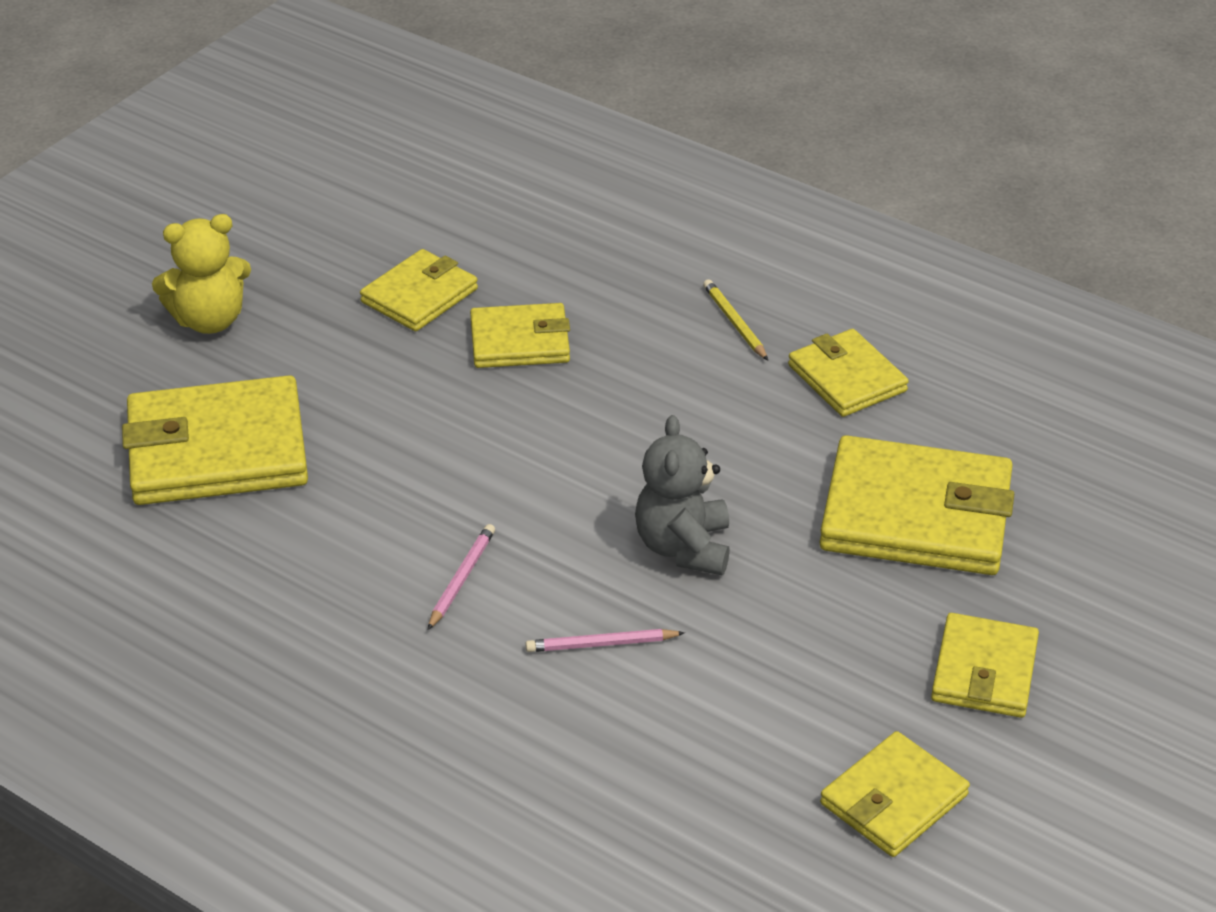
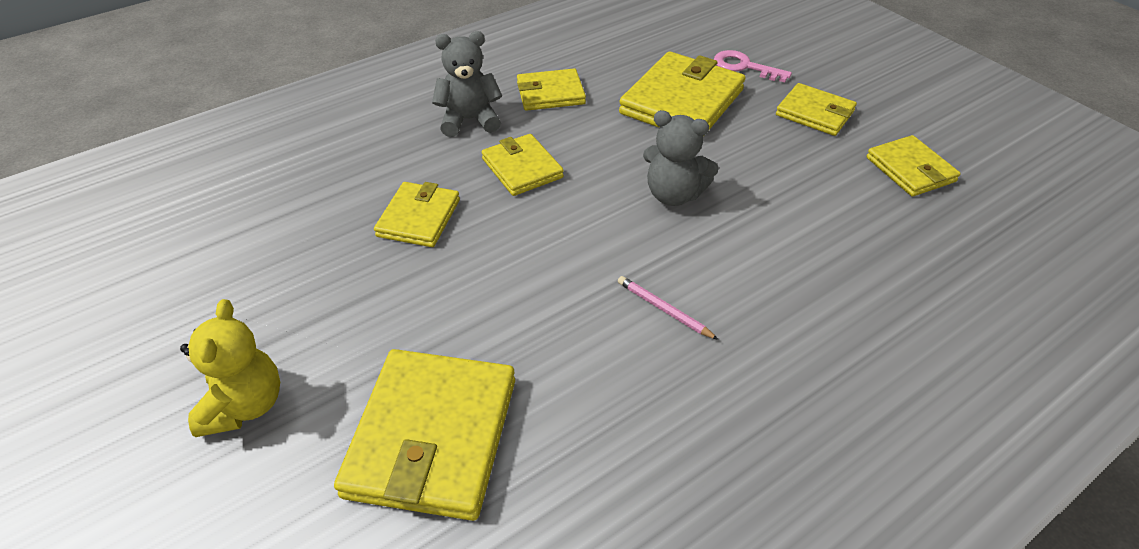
camera: 70 degrees left, 5 degrees up
(419, 296) = (324, 258): yellow wallet -> yellow wallet (522, 168)
(601, 644) = (754, 254): pink pencil -> none
(734, 322) = (469, 120): yellow pencil -> grey teddy bear
(1070, 569) = (744, 67): none -> pink key

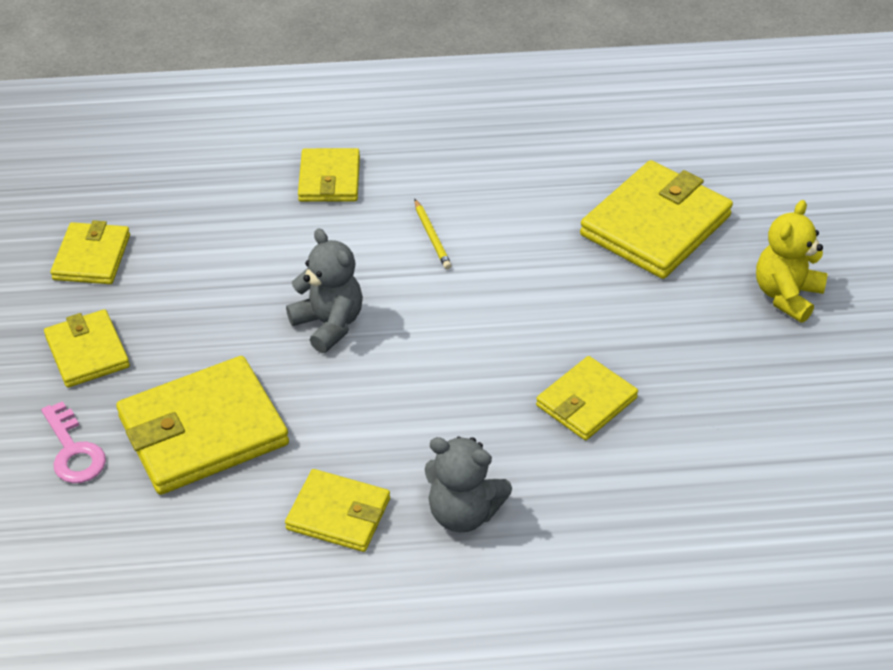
camera: 150 degrees left, 0 degrees up
(522, 168) = (449, 417): yellow wallet -> yellow wallet (329, 179)
(664, 309) = (432, 237): pink pencil -> yellow pencil

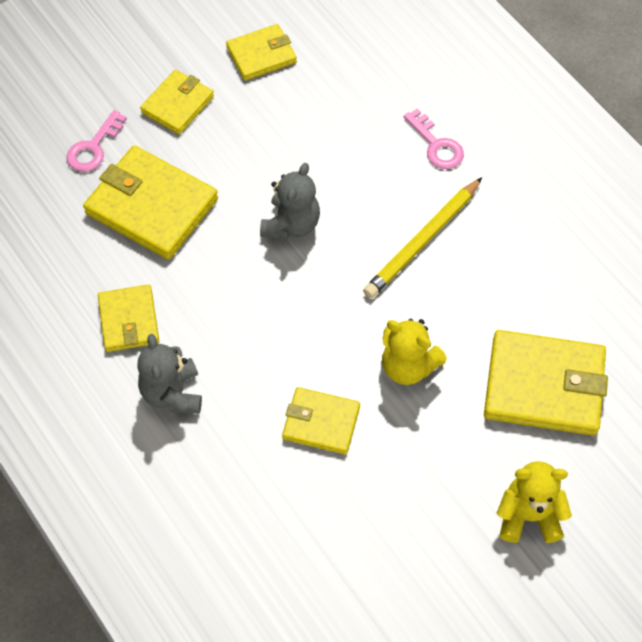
camera: 60 degrees right, 15 degrees up
(329, 179) = (436, 145): yellow wallet -> pink key
(432, 237) = (422, 241): yellow pencil -> yellow pencil, size x2.00
(567, 308) = (408, 366): none -> yellow teddy bear

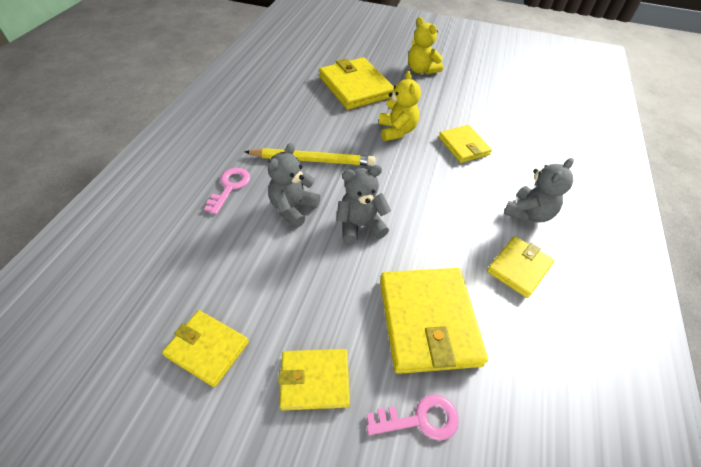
camera: 130 degrees left, 10 degrees down
(361, 182) = (293, 208): none -> grey teddy bear

